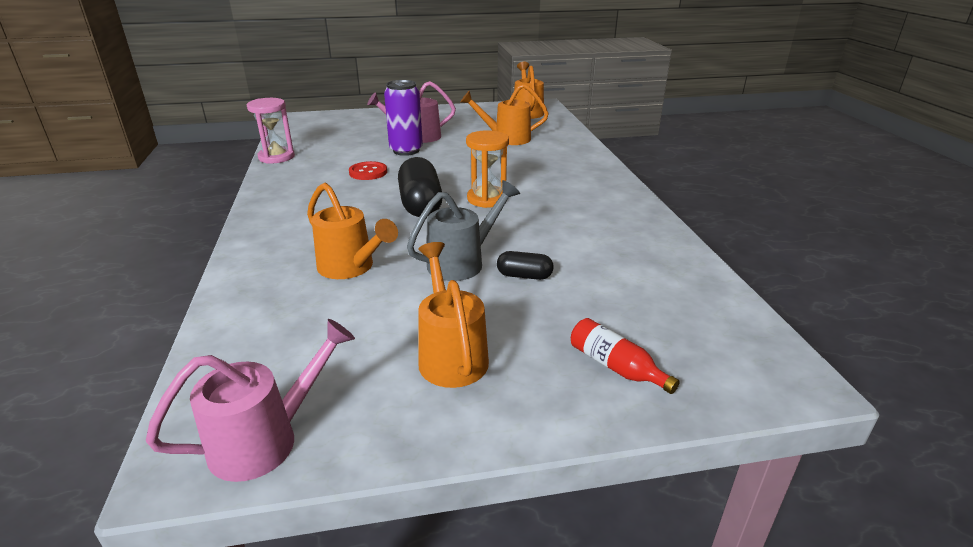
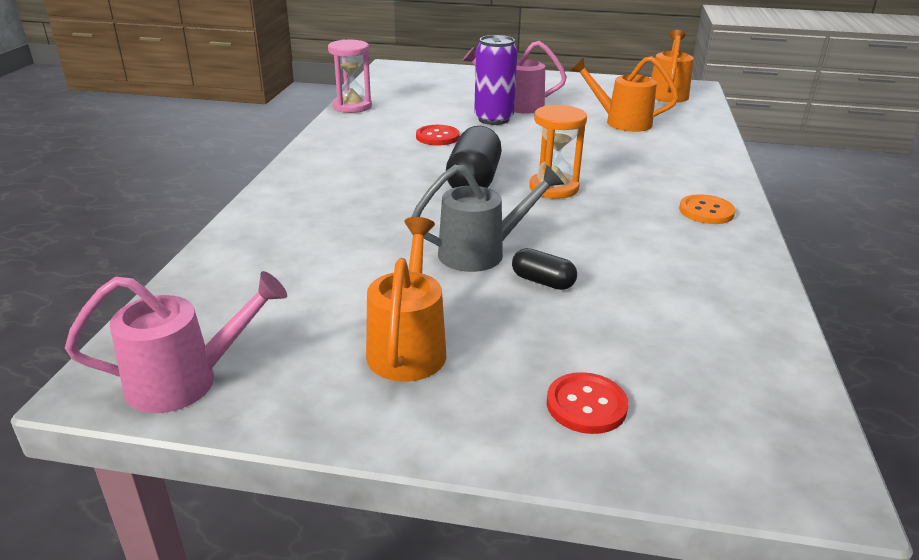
camera: 20 degrees right, 0 degrees up
(351, 268) = (360, 235): orange watering can -> none
(607, 197) = (706, 211): none -> orange button
(615, 367) = (586, 405): red bottle -> red button

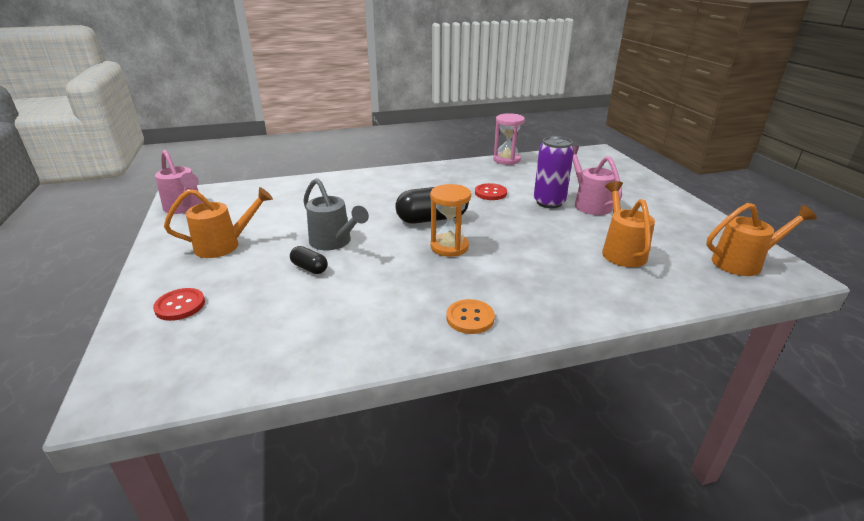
camera: 65 degrees right, 0 degrees up
(542, 281) = (309, 268): black capsule -> black capsule turned 60 degrees counterclockwise

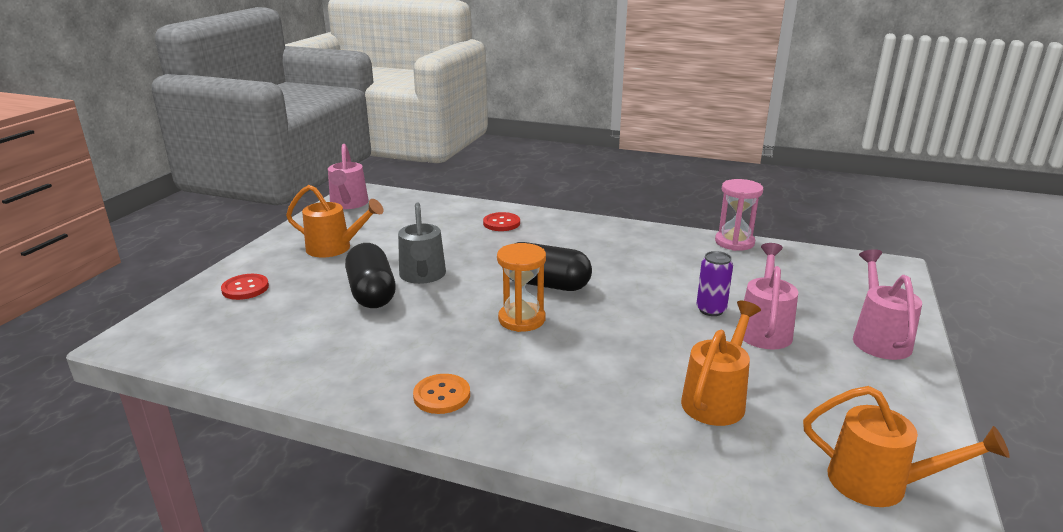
camera: 35 degrees right, 5 degrees down
(309, 268) = (371, 293): black capsule -> black capsule, size x1.93
(490, 193) = (653, 276): red button -> red button (501, 223)
(549, 202) = (711, 310): purple can -> purple can, size x0.66
(644, 190) = (878, 338): none -> pink watering can

